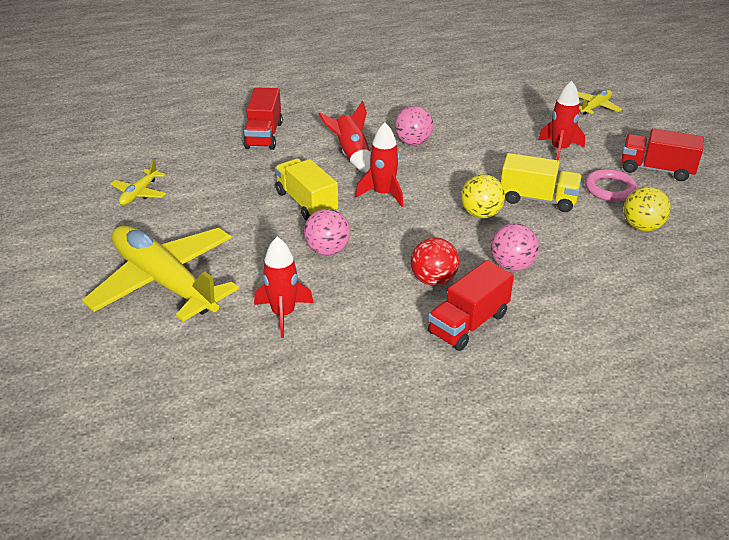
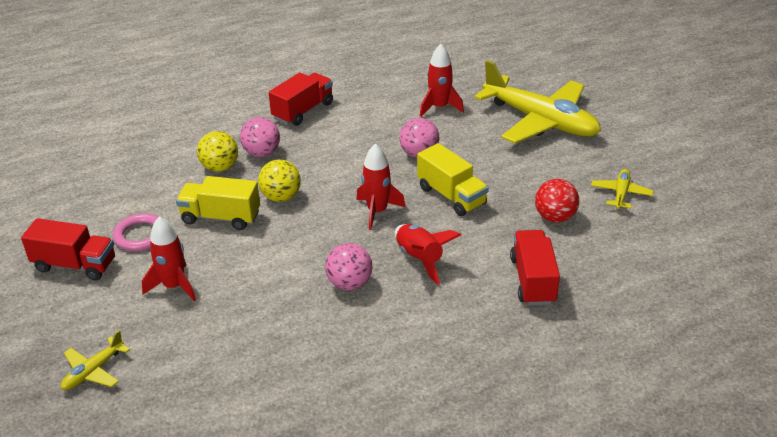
camera: 175 degrees right, 0 degrees up
(433, 280) = (328, 137): red ball -> red ball (555, 217)
(642, 226) = (131, 195): yellow ball -> yellow ball (220, 167)

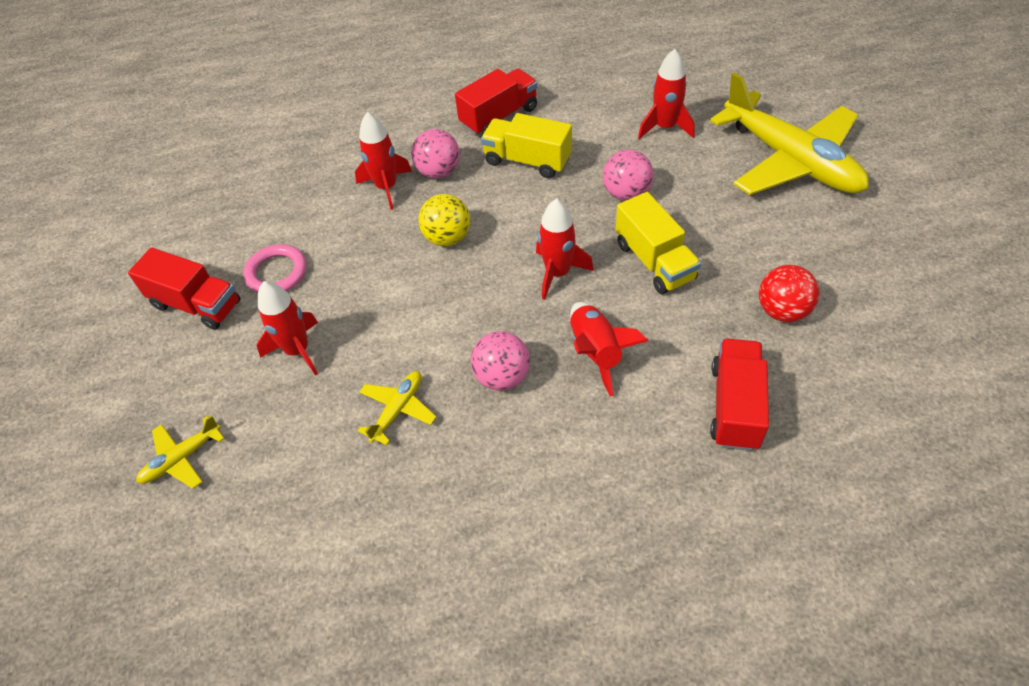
camera: 15 degrees right, 15 degrees up
(220, 167) = (386, 187): yellow ball -> red rocket
(221, 217) = (372, 258): yellow truck -> yellow truck (527, 161)
(621, 194) = (878, 285): yellow plane -> yellow plane (398, 410)

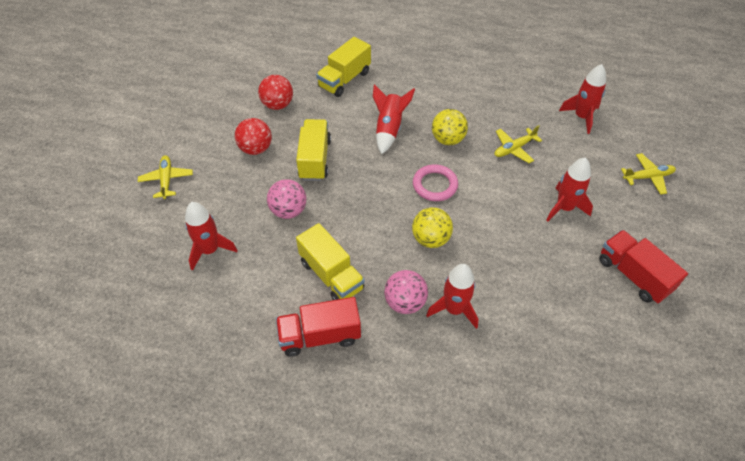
camera: 155 degrees left, 0 degrees up
(277, 273) = (567, 272): pink ring -> pink ring (435, 185)
(502, 377) = (448, 139): pink ball -> yellow ball
(557, 273) = (376, 179): red rocket -> red rocket (581, 117)
(735, 406) = (344, 79): red truck -> yellow truck
(738, 239) = (256, 149): none -> red ball
(791, 161) = (166, 180): yellow plane -> yellow plane, size x0.43

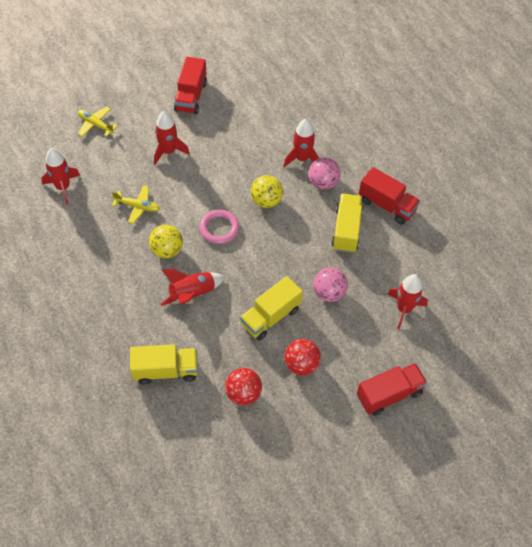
camera: 135 degrees left, 5 degrees up
(166, 180) = (389, 394): yellow plane -> red truck

